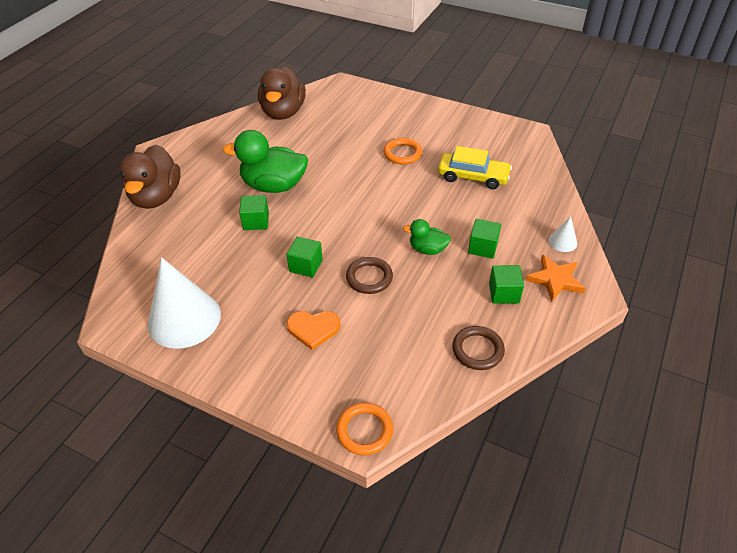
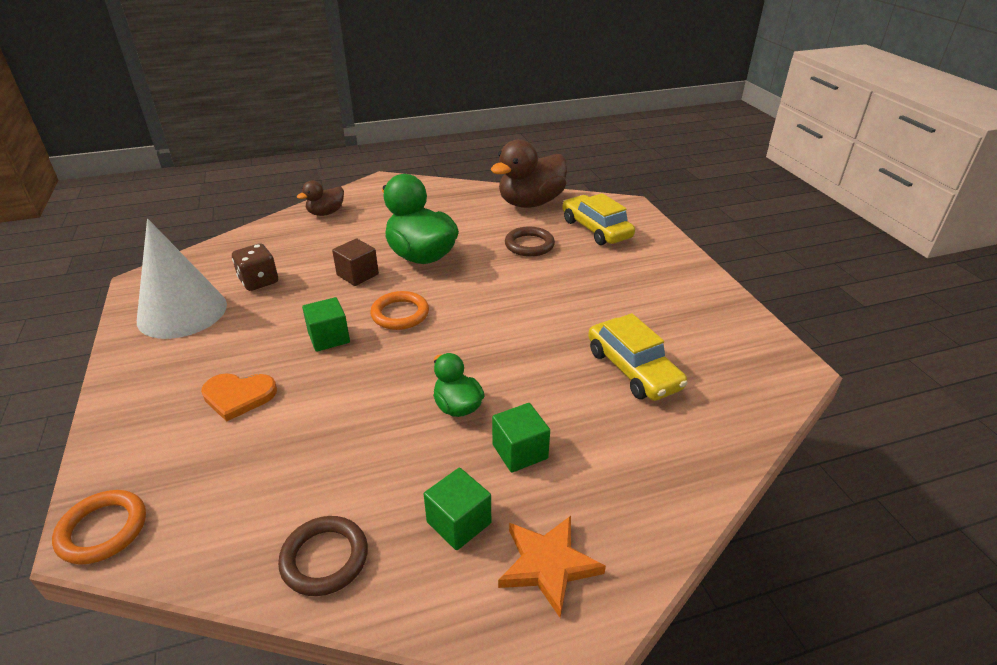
camera: 45 degrees right, 10 degrees down
(156, 197) = (326, 213): brown duck -> brown duck, size x0.52
(199, 267) = (259, 281): none -> brown dice
(256, 221) = (357, 275): green cube -> brown cube
(313, 329) = (238, 396): orange heart -> orange heart turned 45 degrees counterclockwise
(346, 109) = (596, 229): none -> yellow car
(369, 277) = (358, 390): brown ring -> brown ring (529, 245)
(402, 153) = (588, 298): orange ring -> orange ring (400, 314)
(562, 241) = (636, 527): white cone -> none

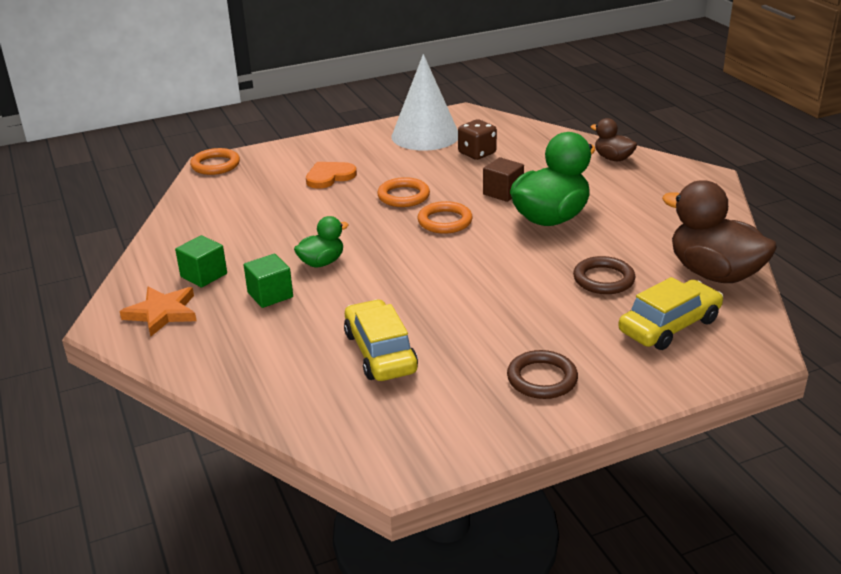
camera: 85 degrees right, 5 degrees down
(238, 396) = (329, 176): orange heart -> orange heart turned 60 degrees clockwise
(324, 558) = (183, 233): brown ring -> brown ring (542, 379)
(329, 338) = (403, 196): green cube -> orange ring
(633, 369) = (380, 352): yellow car -> yellow car turned 105 degrees clockwise

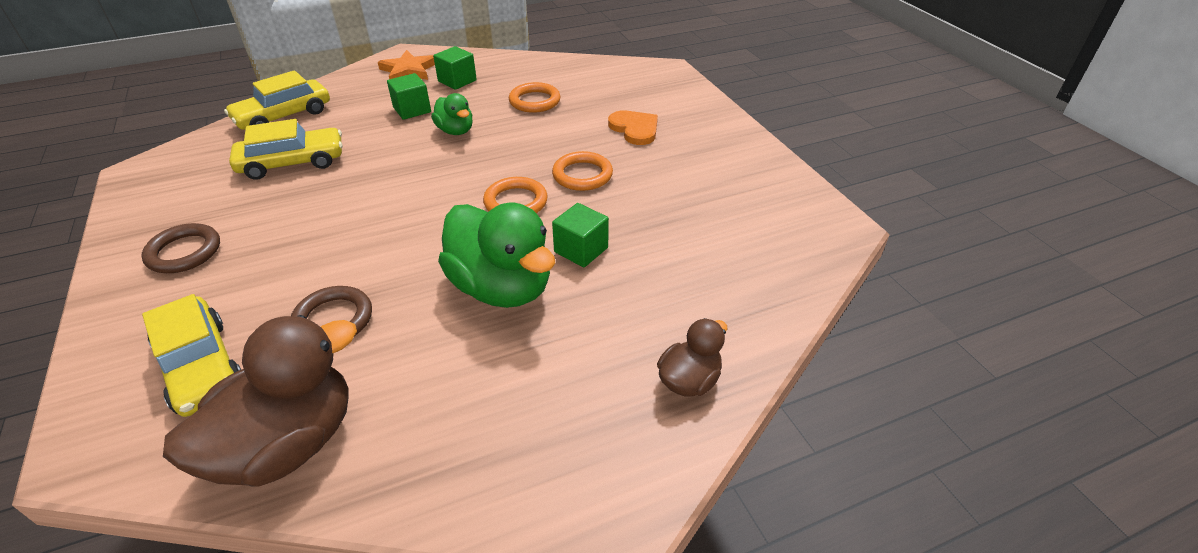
camera: 90 degrees right, 10 degrees up
(215, 165) = (663, 70): orange ring -> orange ring (534, 101)
(268, 386) = (283, 116): none -> yellow car
(425, 135) = (752, 192): white cone -> none
(477, 153) = (700, 233): brown dice -> none
(503, 192) = (581, 250): brown cube -> green cube

